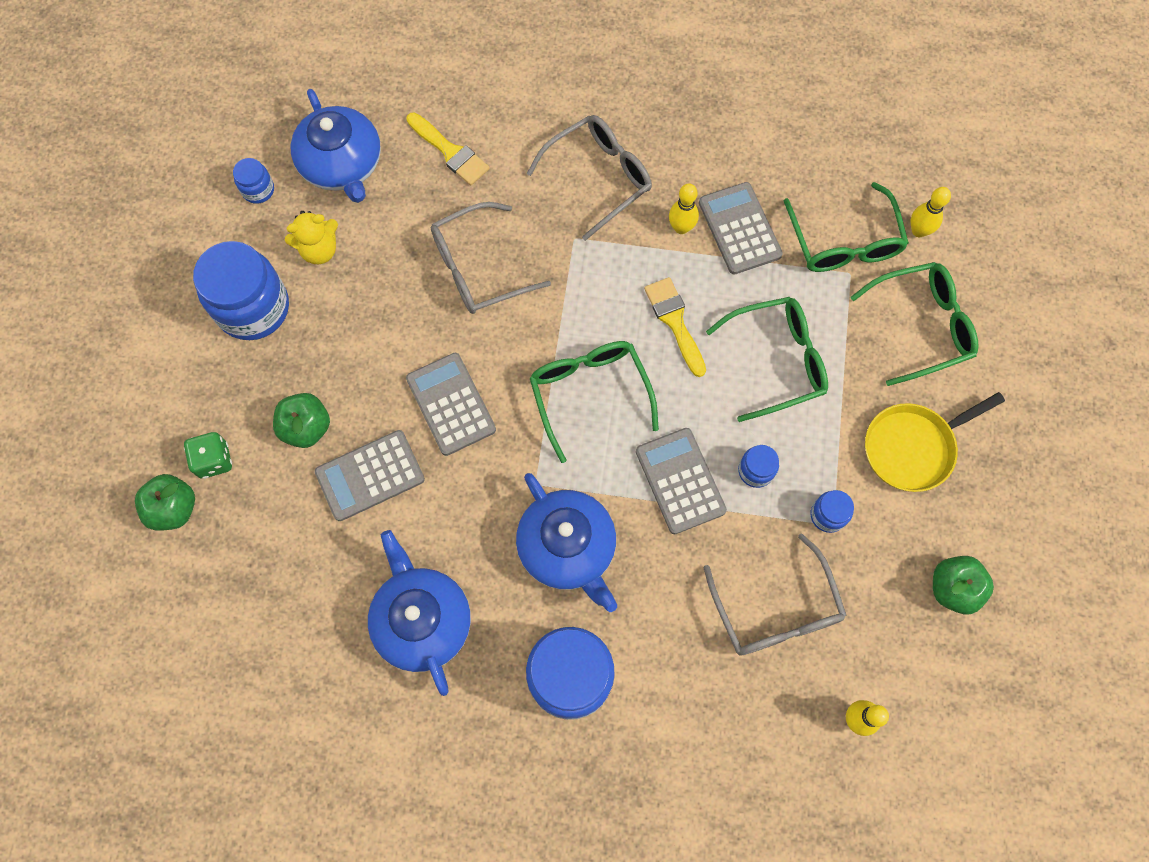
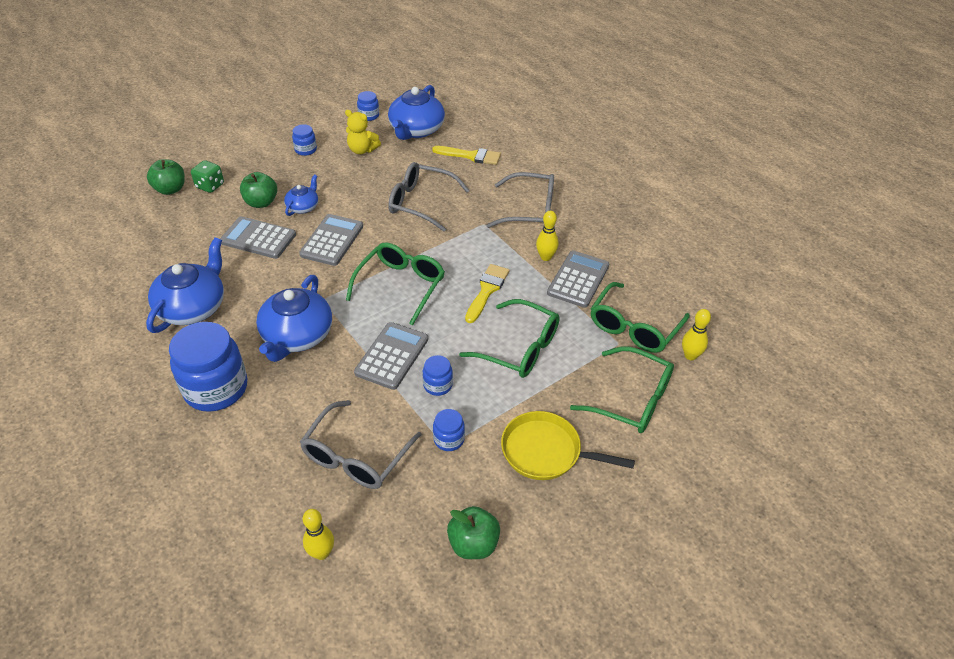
camera: 45 degrees right, 25 degrees down
(253, 308) = (305, 150): blue jar -> blue jar, size x0.46
(361, 390) = (303, 207): none -> blue teapot
(450, 152) = (471, 156): yellow brush -> yellow brush turned 75 degrees counterclockwise

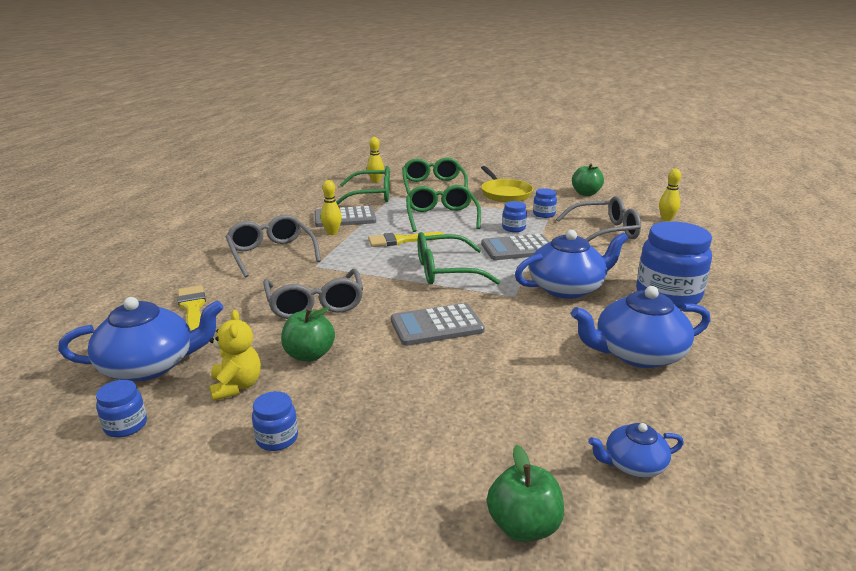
camera: 125 degrees left, 20 degrees down
(210, 186) = (463, 483): green dice -> none
(258, 238) = (497, 372): grey calculator -> none
(261, 202) = (438, 408): green apple -> green apple (309, 355)
(303, 207) = (407, 371): blue teapot -> blue teapot (633, 464)

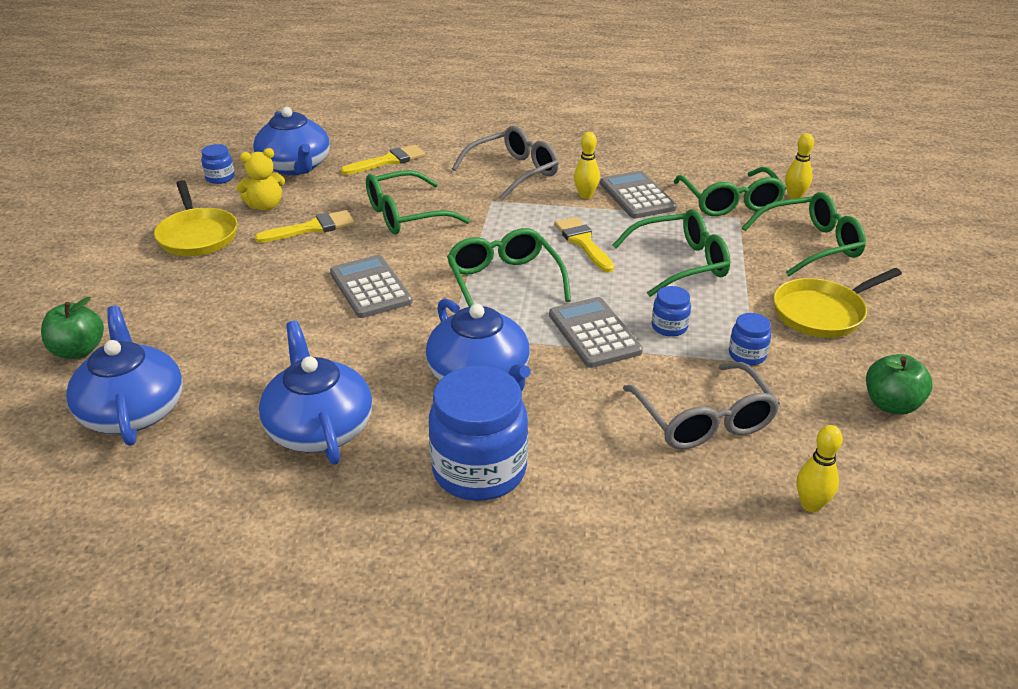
camera: 80 degrees right, 10 degrees up
(277, 438) = (197, 235): blue jar -> yellow pan
(309, 355) = (312, 228): green apple -> yellow brush
(315, 304) = (405, 215): grey glasses -> green glasses
(633, 464) = (133, 410): blue teapot -> blue teapot, size x1.88

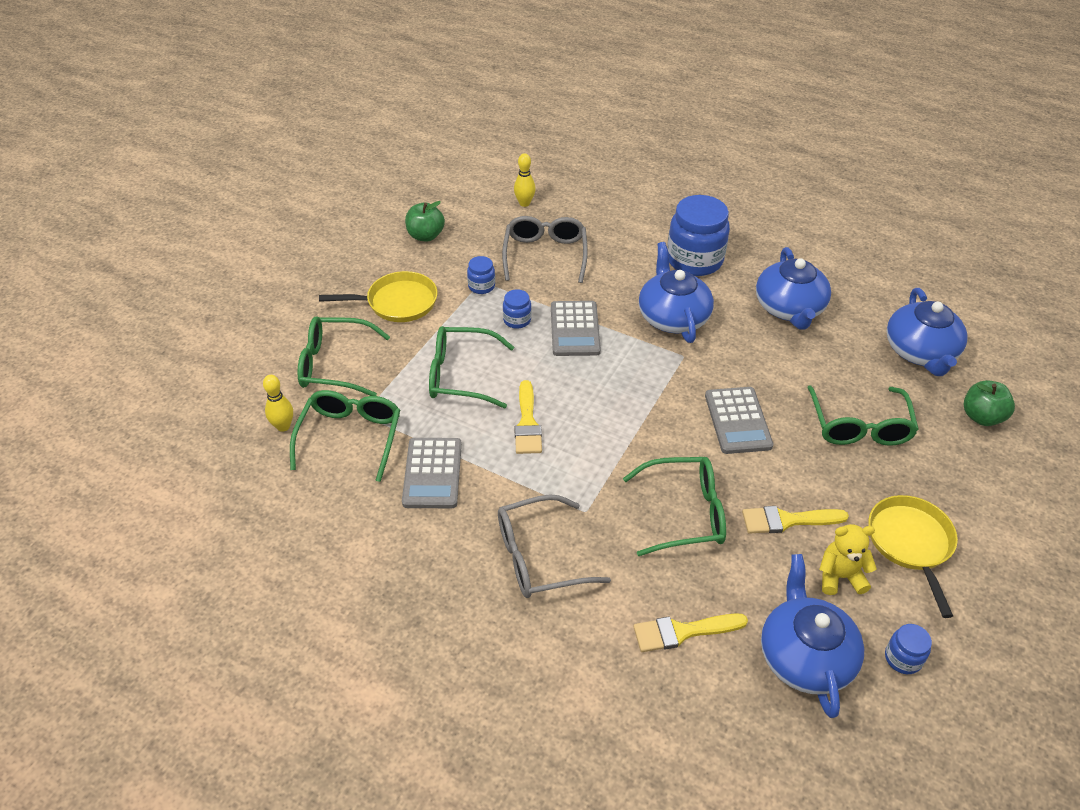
camera: 160 degrees left, 10 degrees up
(504, 281) = (620, 396): green glasses -> green glasses (859, 426)
(585, 195) = (483, 490): yellow bowling pin -> none

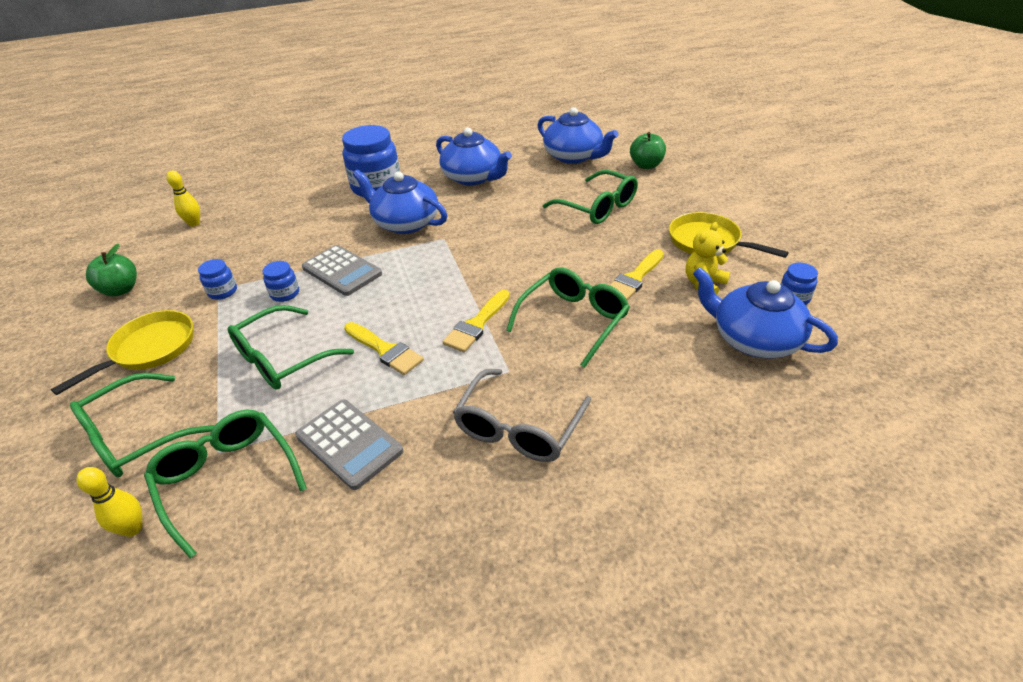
camera: 45 degrees left, 5 degrees down
(545, 254) = (255, 243): grey glasses -> none
(682, 632) = (676, 388): yellow brush -> yellow brush (476, 324)
(737, 421) = (528, 249): grey calculator -> none

